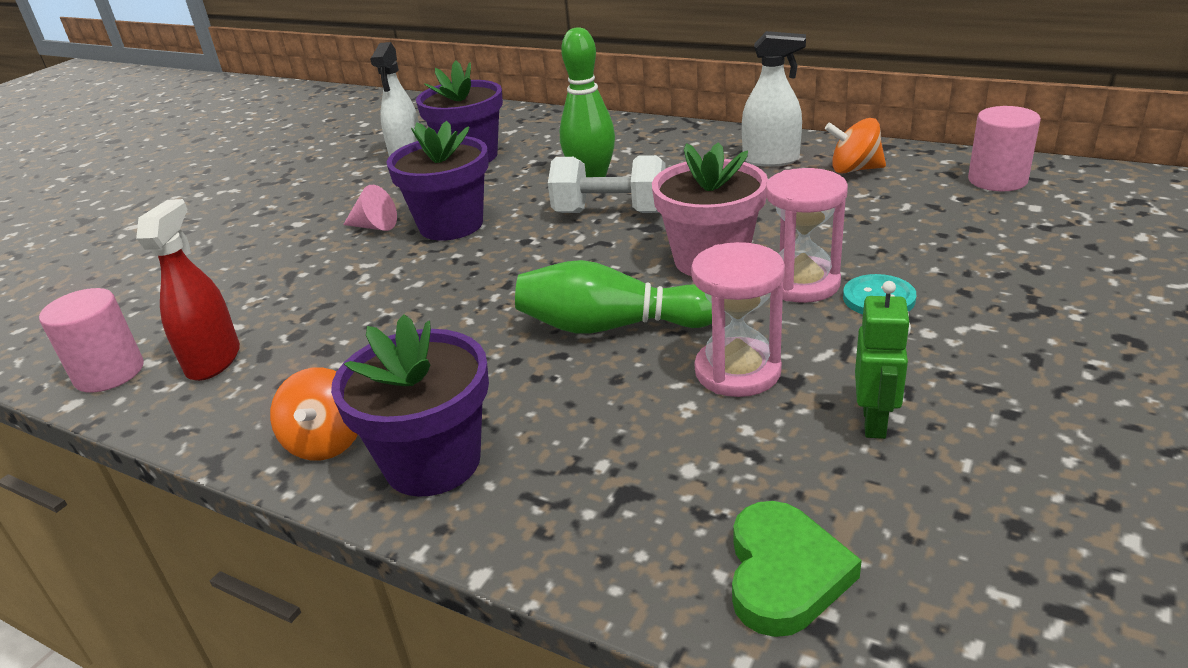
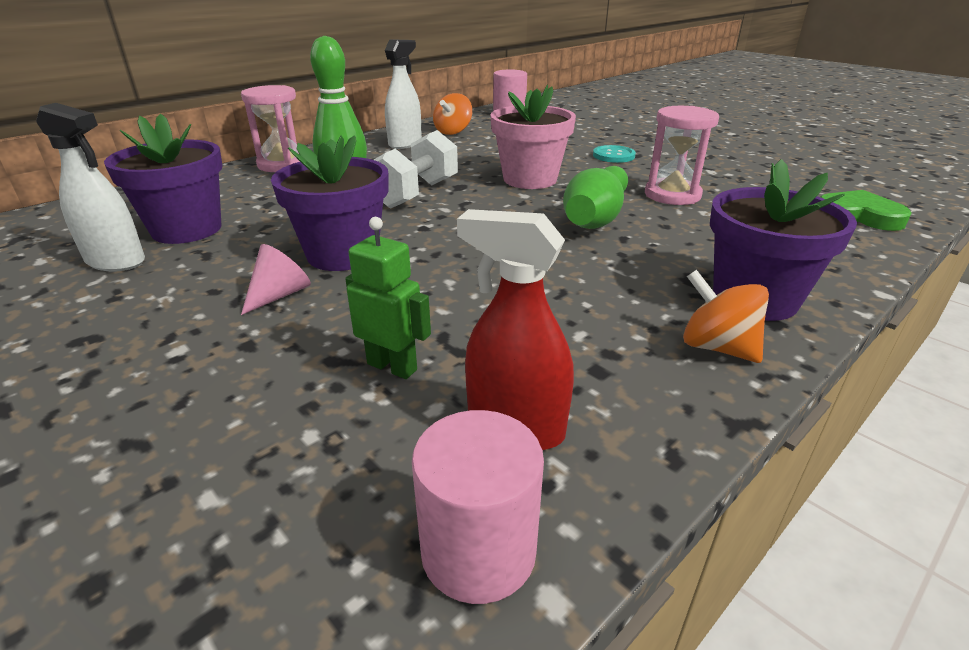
camera: 75 degrees left, 0 degrees up
(327, 442) = (717, 347): orange spinning top -> orange spinning top turned 150 degrees counterclockwise
(801, 283) = (582, 166): pink hourglass -> pink hourglass (282, 164)
(875, 422) = (733, 178): green robot -> green robot (392, 366)

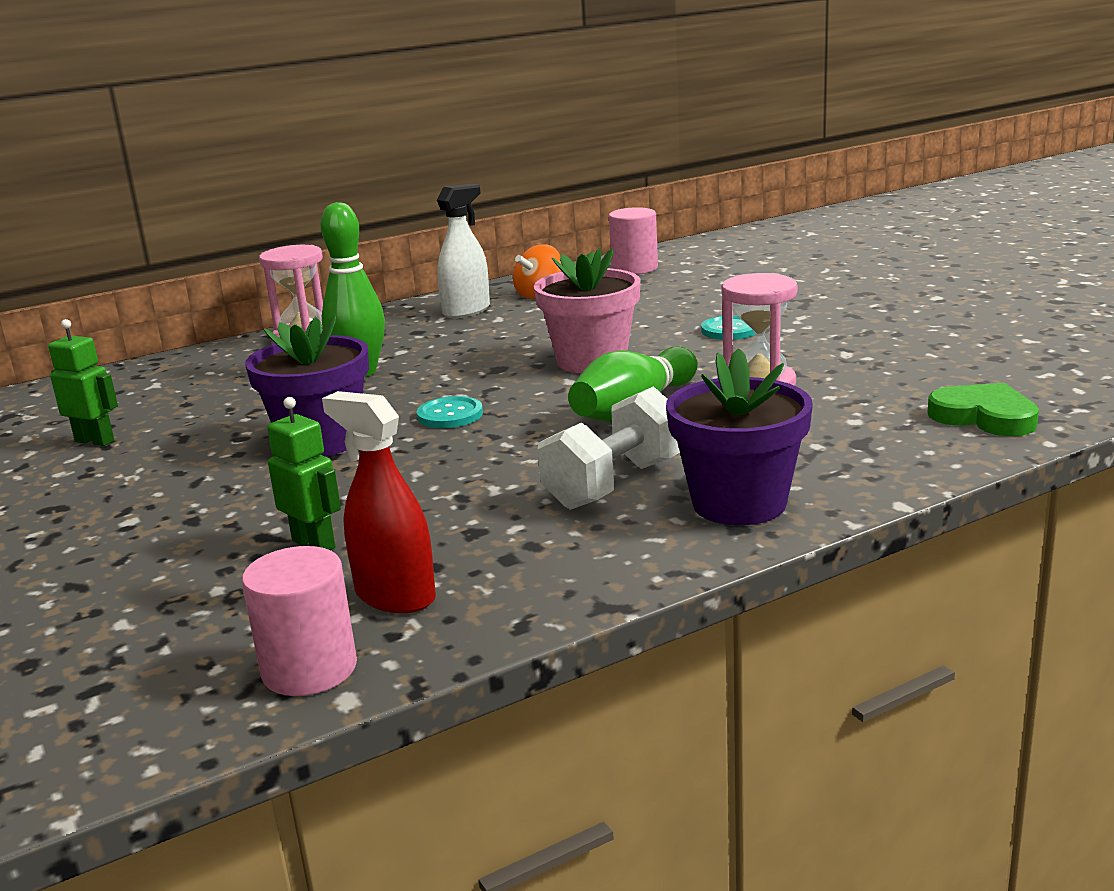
camera: 15 degrees right, 10 degrees down
(116, 261) = (95, 441): white spray bottle -> green robot
(187, 229) = (173, 411): purple flower pot -> none
(279, 295) = (239, 478): pink cone -> none
(416, 194) = (440, 377): white dumbbell -> white dumbbell (614, 484)
(445, 226) = (450, 415): none -> turquoise button
(717, 347) = (648, 546): orange spinning top -> none

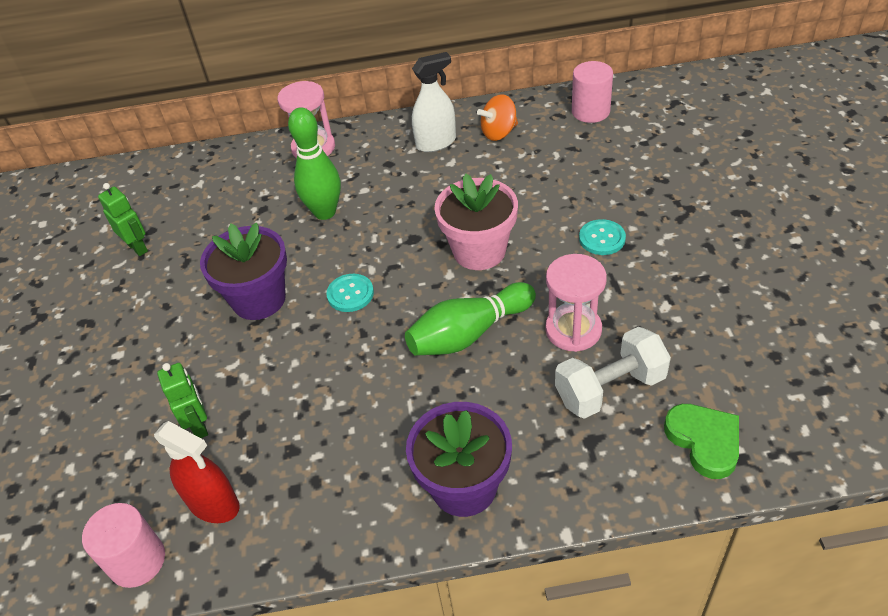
camera: 25 degrees right, 25 degrees up
(395, 596) = (214, 504): red spray bottle -> red spray bottle turned 150 degrees clockwise
(614, 484) = (402, 428): white dumbbell -> white dumbbell (610, 388)

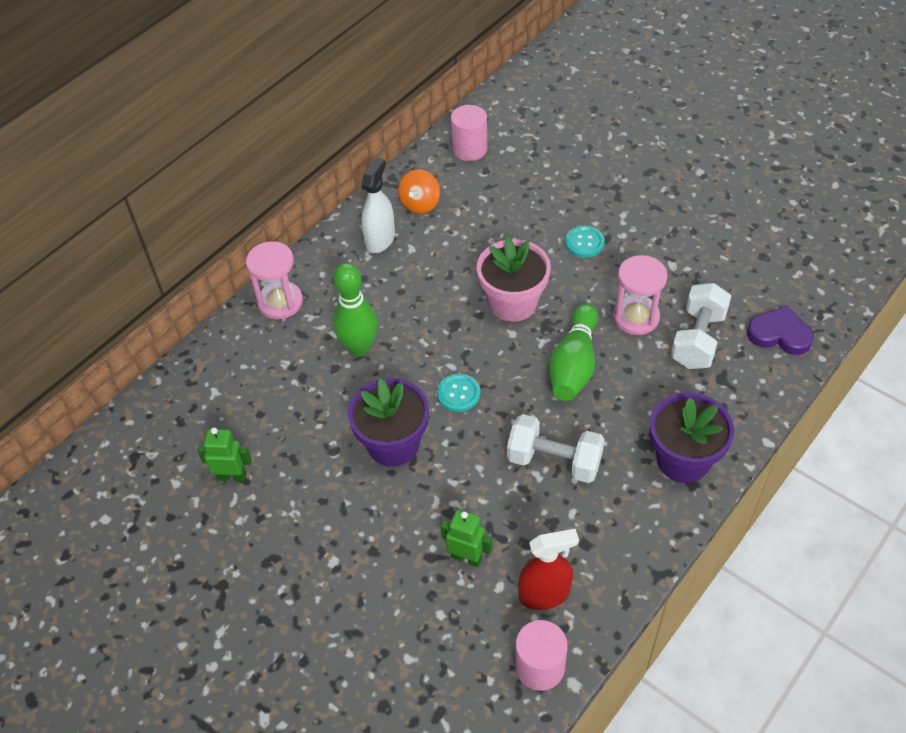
camera: 45 degrees left, 5 degrees up
(355, 401) = (554, 461): none -> white dumbbell
(704, 441) = (779, 334): green heart -> purple heart

